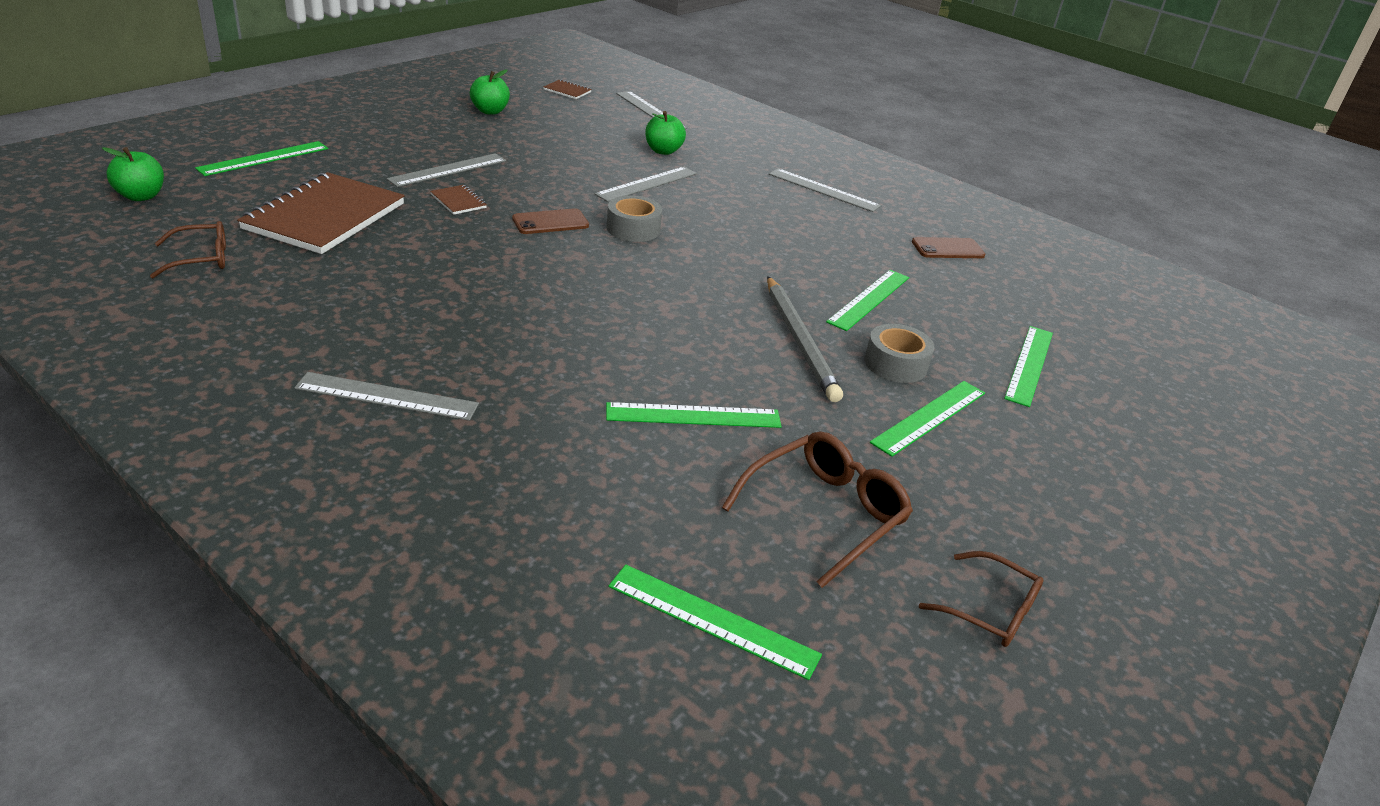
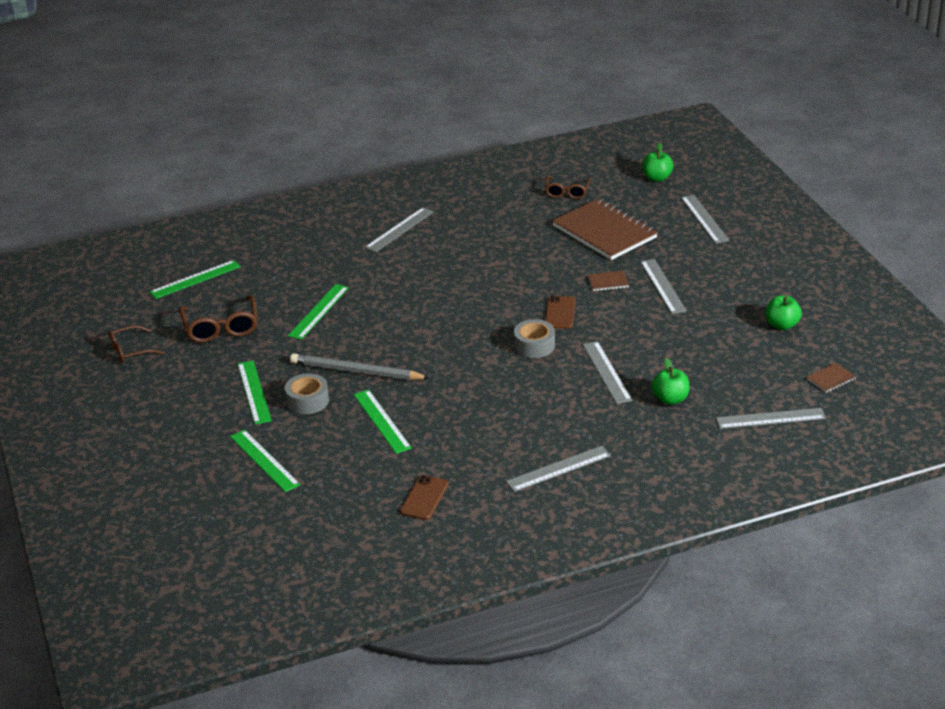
camera: 125 degrees right, 0 degrees up
(264, 158) = (704, 219): green ruler -> grey ruler

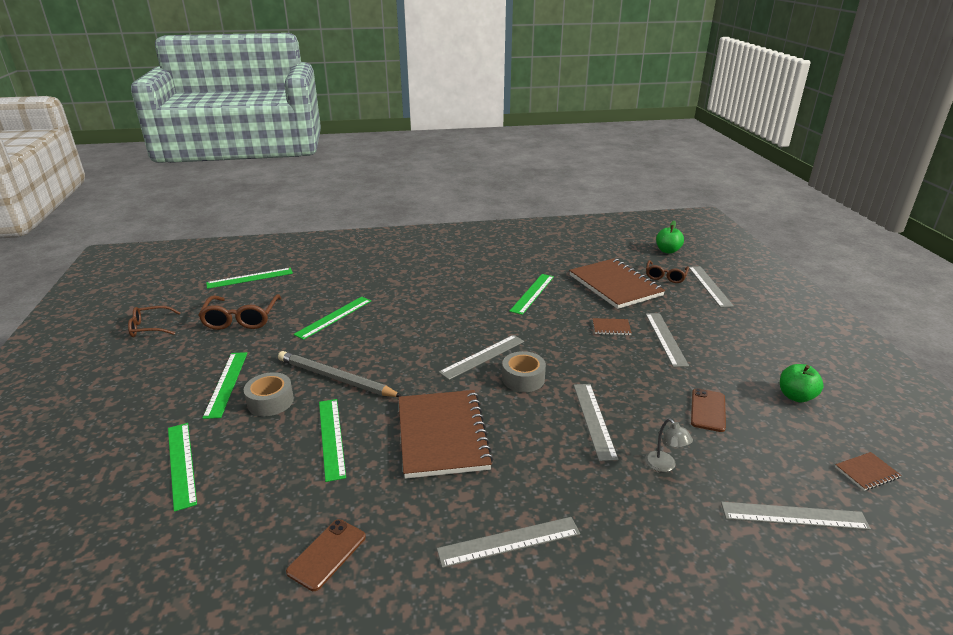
camera: 10 degrees right, 5 degrees down
(399, 229) = (437, 262): grey ruler -> grey ruler (483, 356)
(478, 404) = (442, 435): none -> brown notebook
(518, 254) = (532, 293): none -> green ruler
(560, 313) = (558, 350): brown phone -> brown phone (708, 410)
(567, 192) = (587, 252): brown glasses -> brown glasses (665, 276)
(670, 399) = (664, 466): green apple -> grey lamp

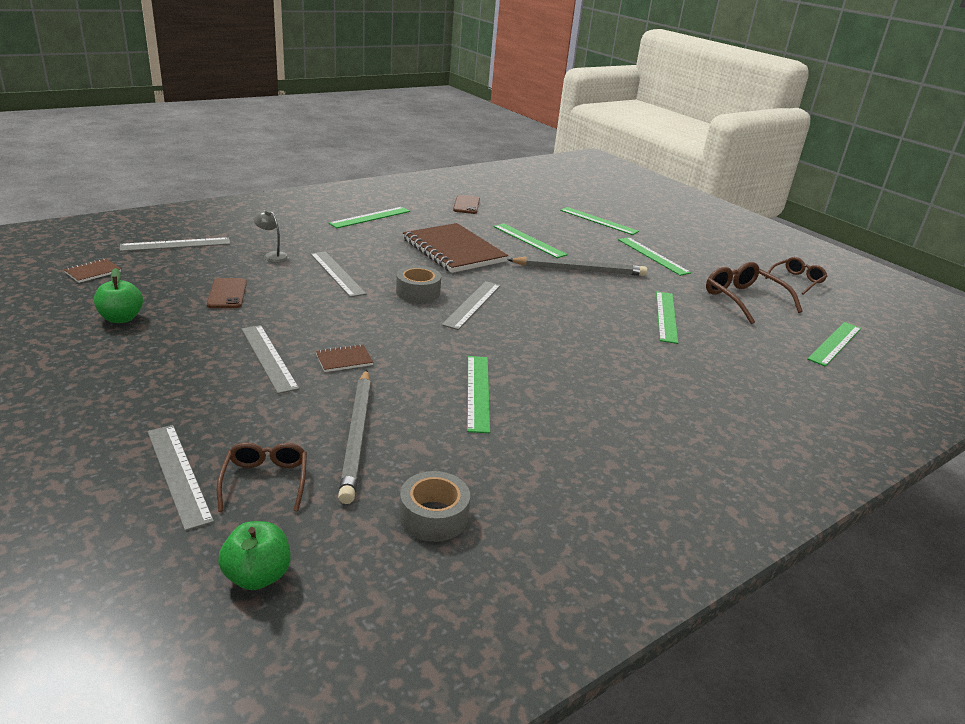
camera: 150 degrees right, 0 degrees up
(270, 401) = (602, 251): grey tape -> grey tape (433, 516)
(509, 541) = (370, 217): grey ruler -> green ruler
(615, 285) = (357, 436): brown notebook -> grey pencil

